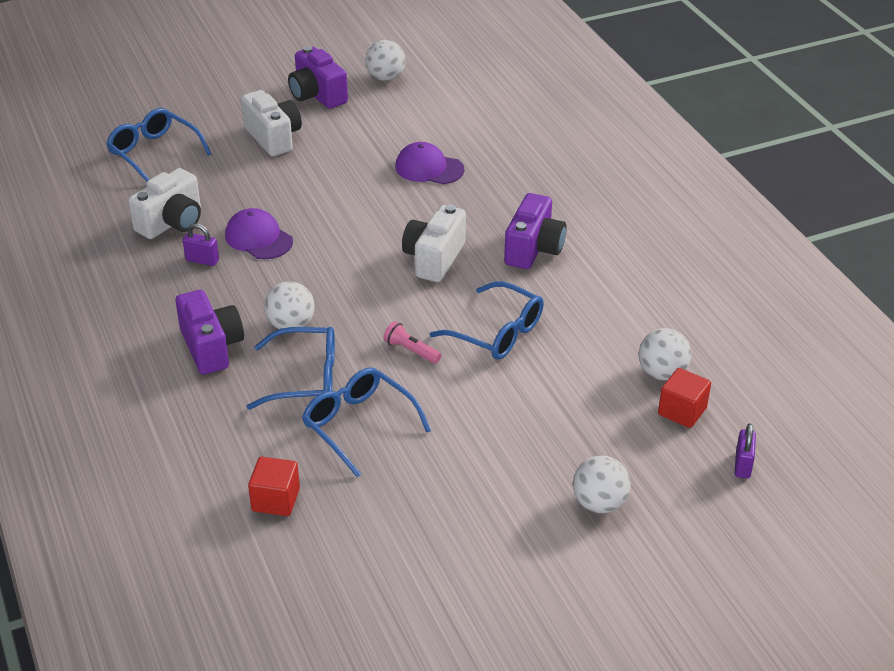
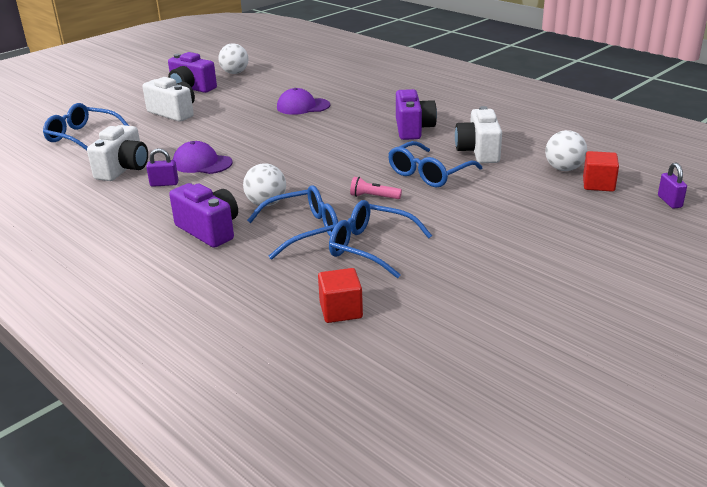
camera: 20 degrees left, 10 degrees down
(434, 259) = (347, 147): white camera -> white camera (478, 151)
(497, 333) = (428, 174): blue glasses -> blue glasses turned 120 degrees clockwise
(599, 503) = (597, 246): white ball -> none

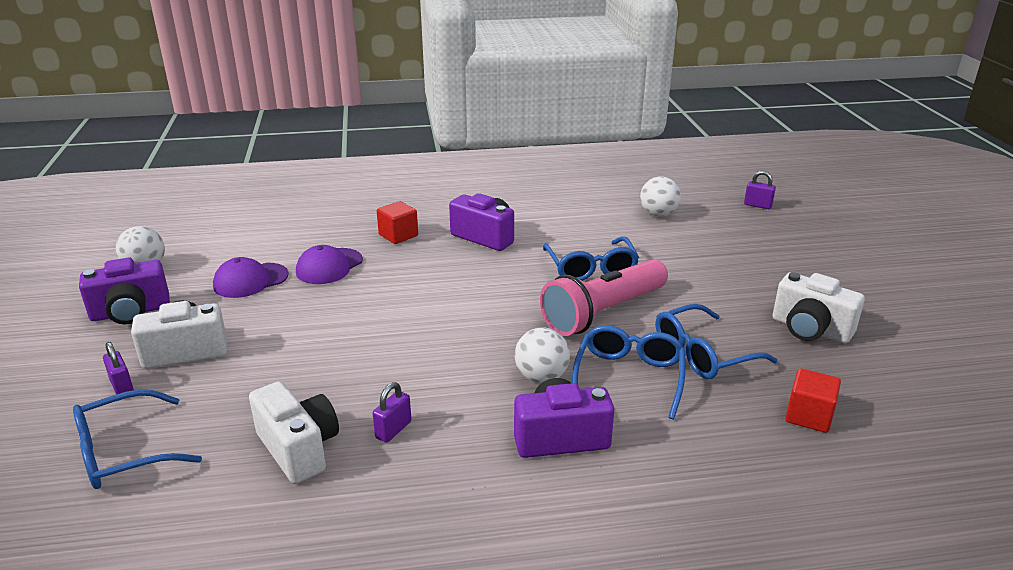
camera: 55 degrees left, 0 degrees up
(129, 114) = (122, 387): none -> purple padlock
(202, 163) = (376, 382): purple cap -> purple cap (250, 280)
(373, 197) = (603, 312): pink flashlight -> pink flashlight, size x2.49
(478, 151) = (578, 230): white camera -> white camera (810, 329)
(598, 184) = (701, 214): red cube -> red cube (398, 235)

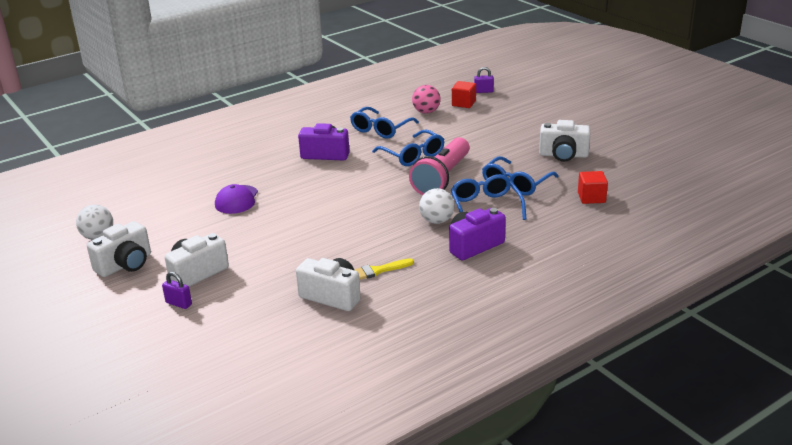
camera: 25 degrees left, 0 degrees up
(124, 453) = (226, 332): blue glasses -> blue glasses (381, 129)
(130, 312) = (125, 265): purple camera -> white camera
(250, 280) = (190, 223): purple cap -> none
(393, 430) = (378, 271): purple padlock -> yellow brush
(398, 235) = (264, 168): red cube -> red cube (463, 103)
(658, 214) = (426, 112): white ball -> pink ball

